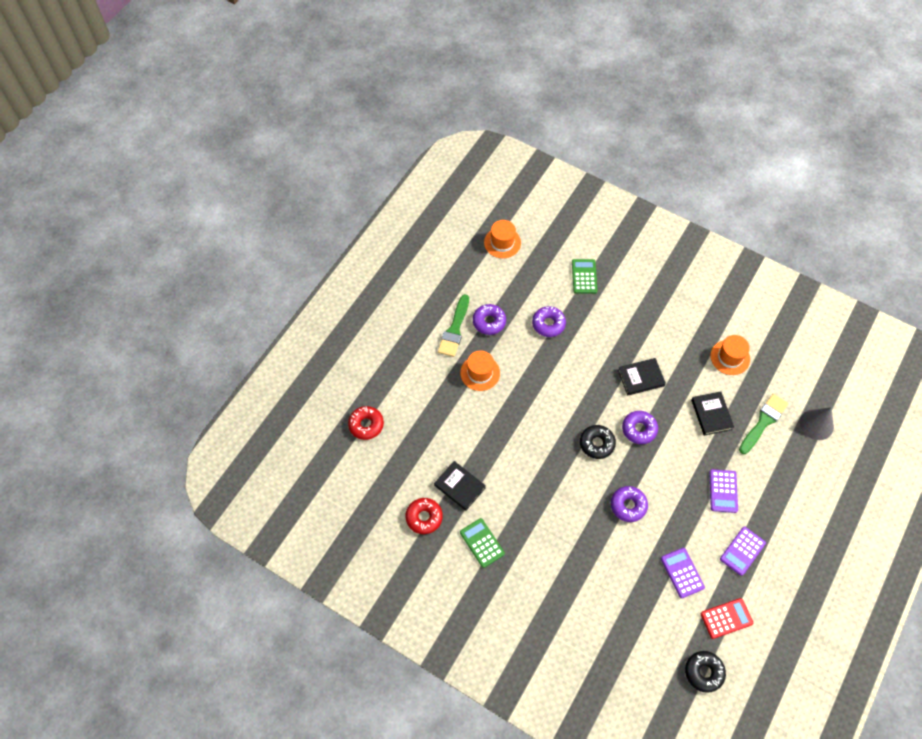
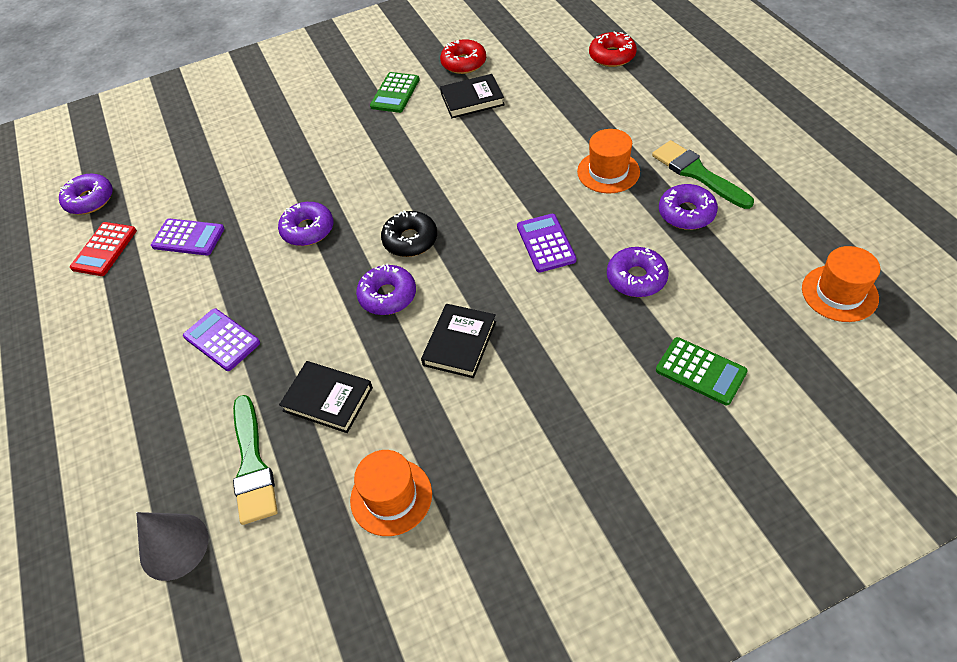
camera: 130 degrees right, 10 degrees down
(482, 543) = (395, 93): green calculator -> green calculator turned 105 degrees clockwise
(704, 672) = (90, 200): black donut -> purple donut
(742, 551) = (141, 312): purple calculator -> purple calculator (546, 243)

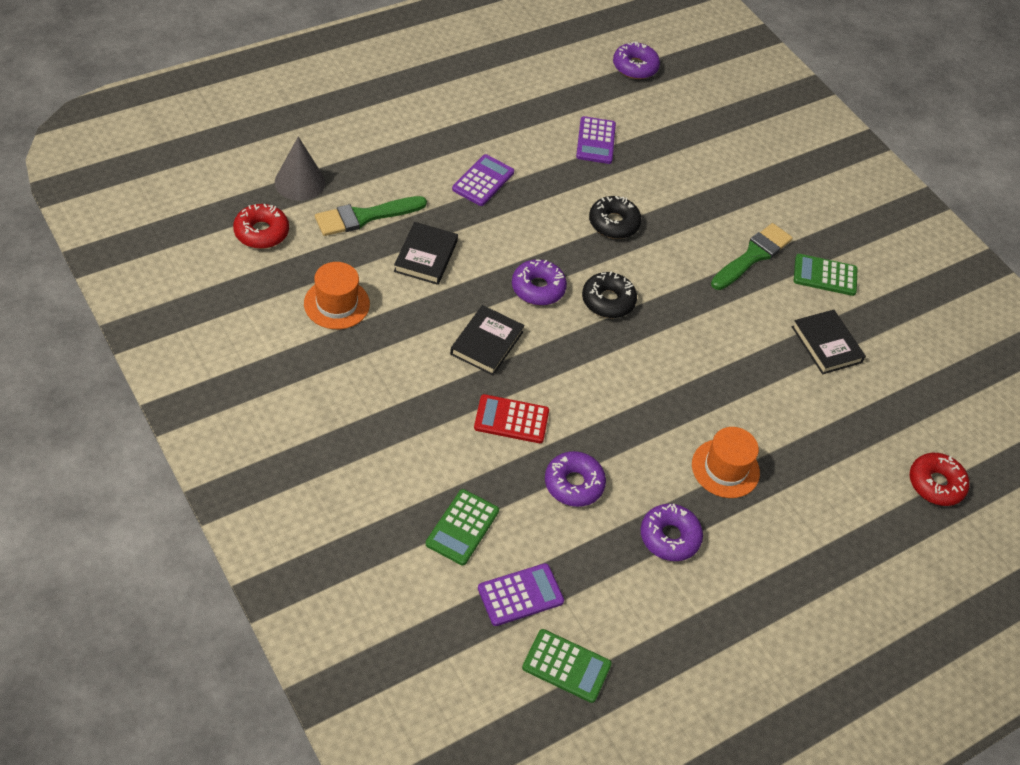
camera: 70 degrees right, 0 degrees up
(104, 249) = (577, 88): red calculator -> red calculator (511, 419)
(308, 230) = (613, 223): purple donut -> black donut
(460, 343) = (486, 343): black book -> black book turned 75 degrees counterclockwise
(464, 63) = (891, 335): red donut -> red donut (261, 232)
(546, 243) = (614, 409): purple calculator -> purple calculator (520, 595)
(697, 173) = (734, 554): green brush -> green brush (753, 256)
(839, 293) = (566, 666): orange hat -> green calculator

